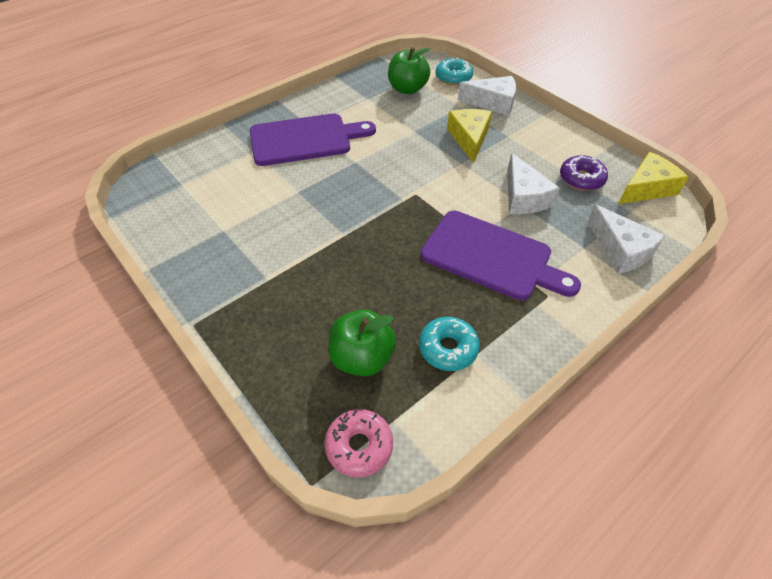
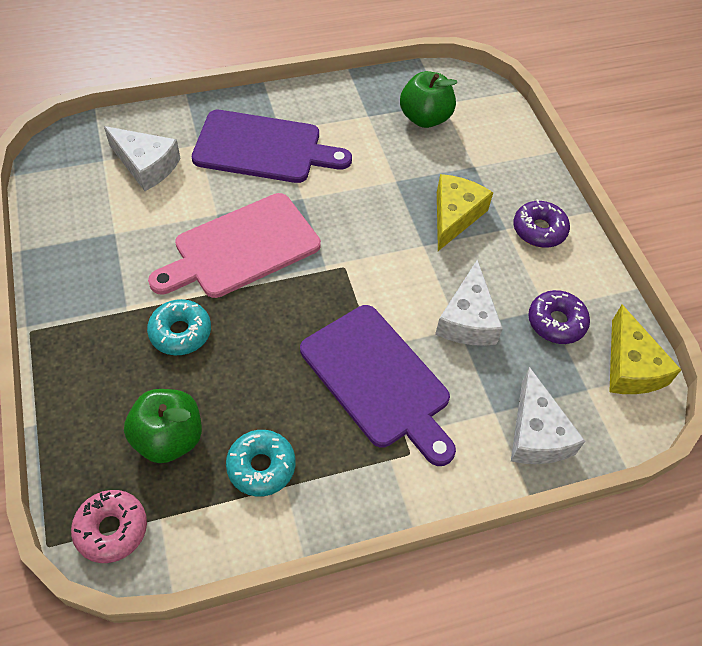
camera: 20 degrees right, 5 degrees up
(331, 207) = (241, 247): none -> pink cutting board
(453, 77) = (493, 120): turquoise donut -> turquoise donut (180, 332)
(493, 103) = (518, 175): white cheese -> white cheese (146, 165)
(529, 129) = (539, 230): none -> purple donut
(646, 188) = (631, 367): yellow cheese -> yellow cheese turned 90 degrees clockwise

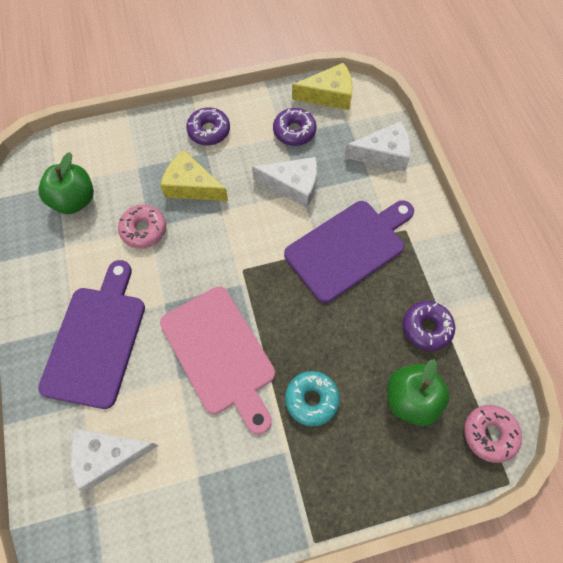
camera: 85 degrees left, 10 degrees up
(146, 165) = (108, 456): white cheese -> white cheese turned 135 degrees counterclockwise
(261, 466) = (426, 328): turquoise donut -> purple donut
(392, 176) = (144, 230): none -> pink donut

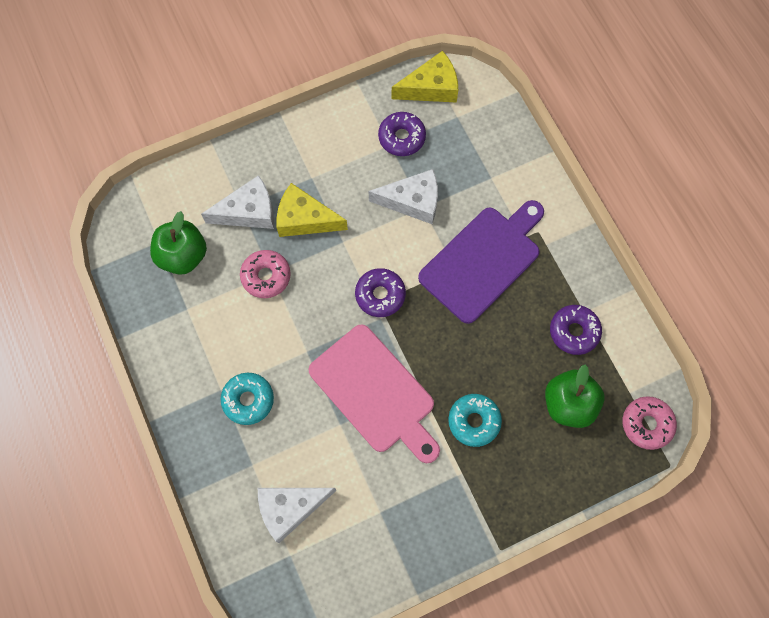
camera: 10 degrees left, 5 degrees up
(97, 340) = (248, 400): purple cutting board -> turquoise donut
(209, 131) = (308, 152): purple donut -> purple donut (380, 295)
(383, 154) = (502, 149): white cheese -> white cheese (248, 211)

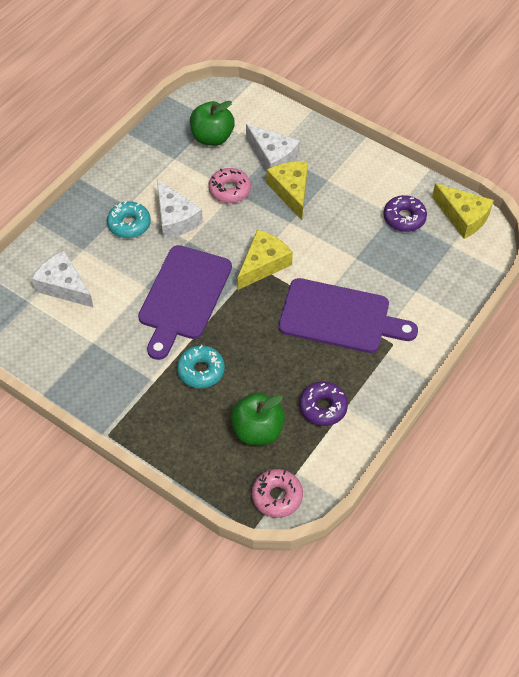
camera: 60 degrees right, 15 degrees down
(375, 392) = (183, 296): pink cutting board -> purple cutting board
(380, 295) = (263, 264): purple donut -> yellow cheese
(412, 201) = (355, 249): white cheese -> white cheese (175, 218)

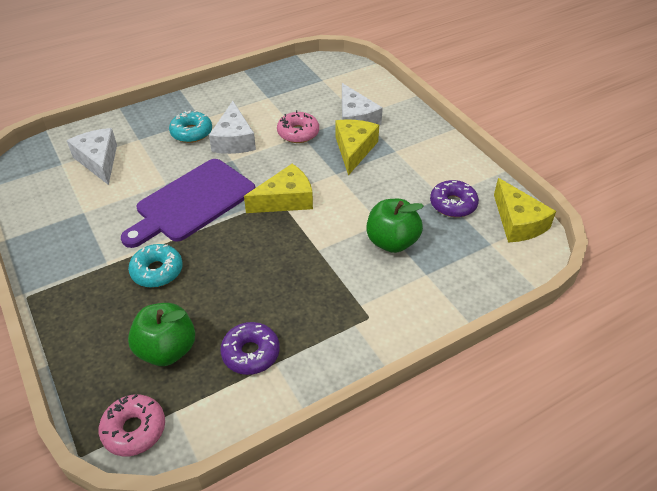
camera: 25 degrees right, 10 degrees down
(212, 137) = (312, 91): green apple -> green apple (392, 242)
(339, 317) = (328, 271): purple cutting board -> none

